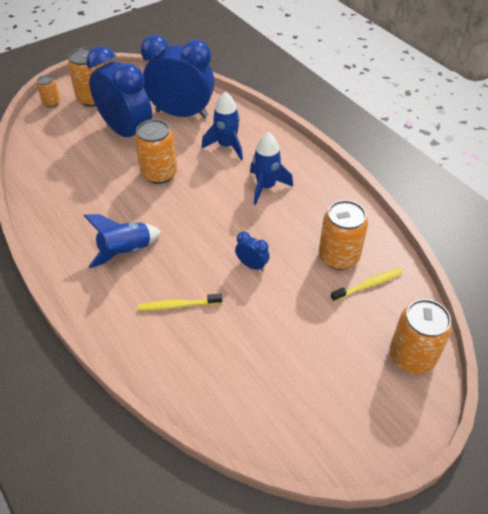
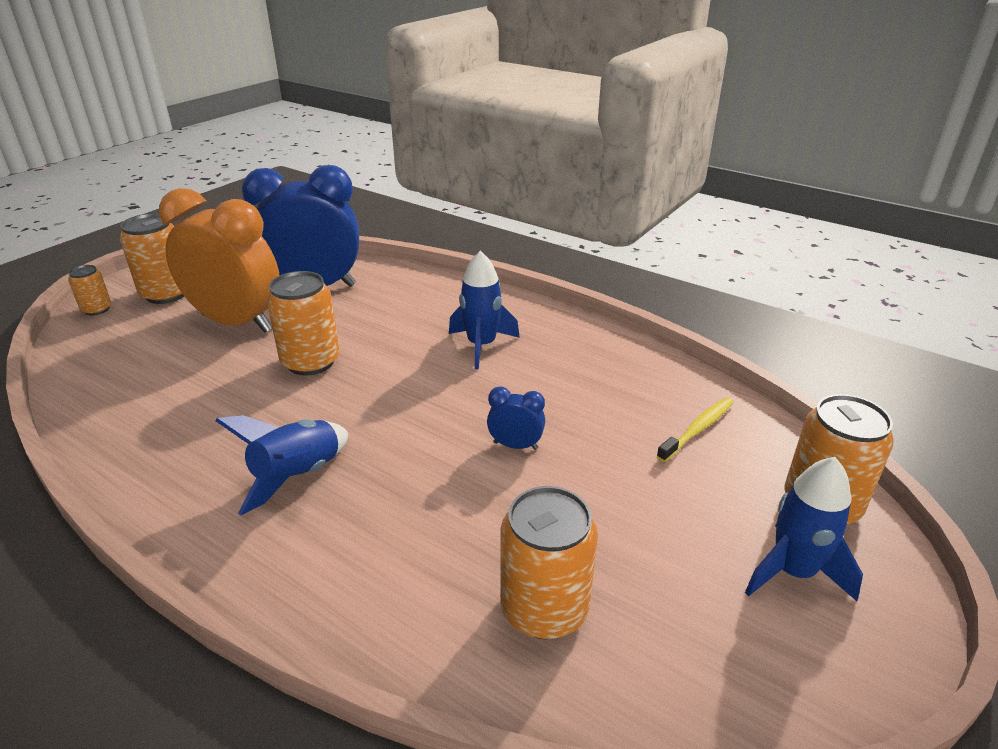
camera: 20 degrees left, 15 degrees down
(127, 132) = (237, 322): blue clock -> orange clock
(178, 305) = (425, 532): yellow toothbrush -> none
(226, 146) = (399, 311): blue rocket -> blue rocket (793, 572)
(338, 257) = (634, 405): orange can -> orange can (544, 608)

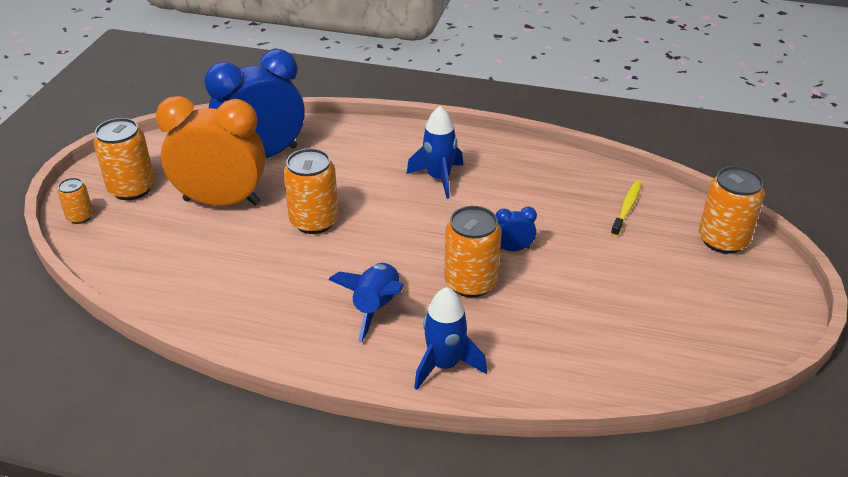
camera: 20 degrees left, 5 degrees up
(544, 608) = (593, 344): orange can -> orange can (471, 282)
(793, 572) = (723, 285): blue rocket -> blue rocket (445, 365)

